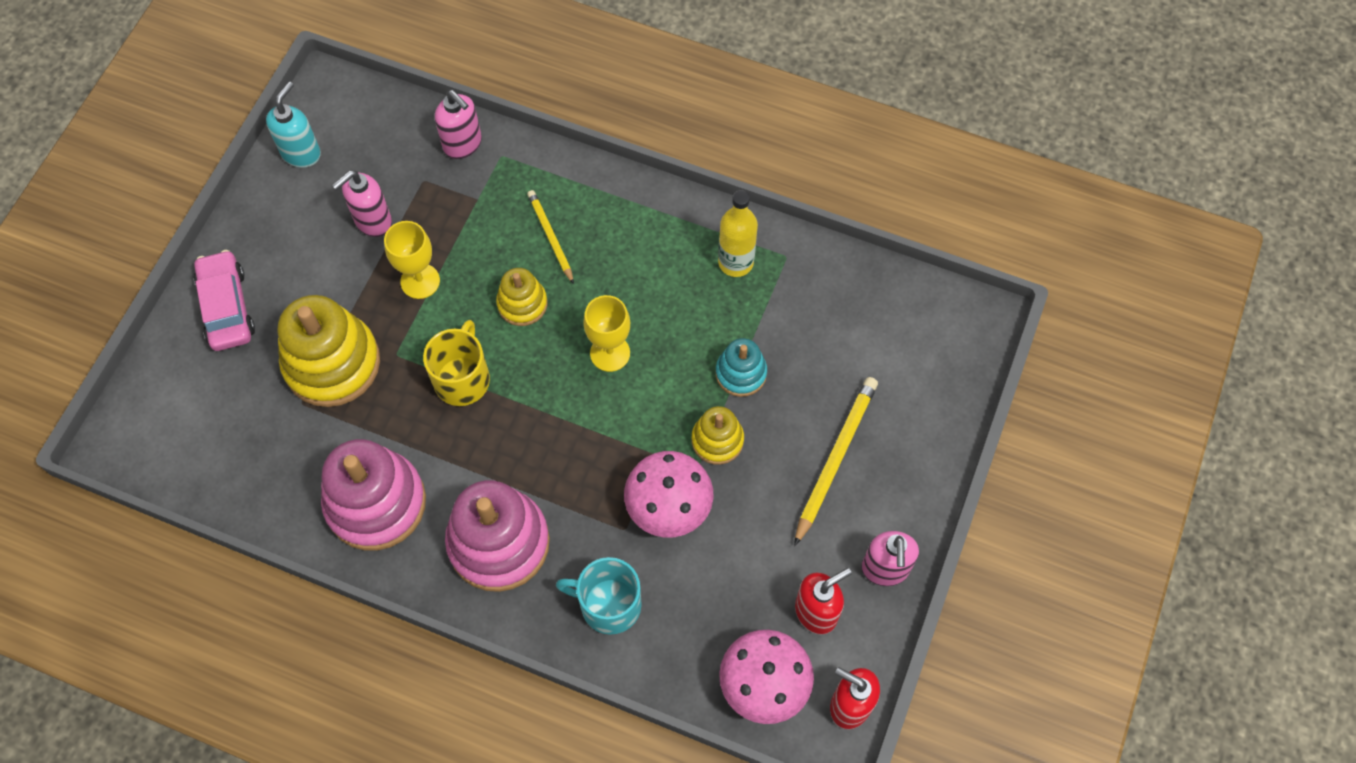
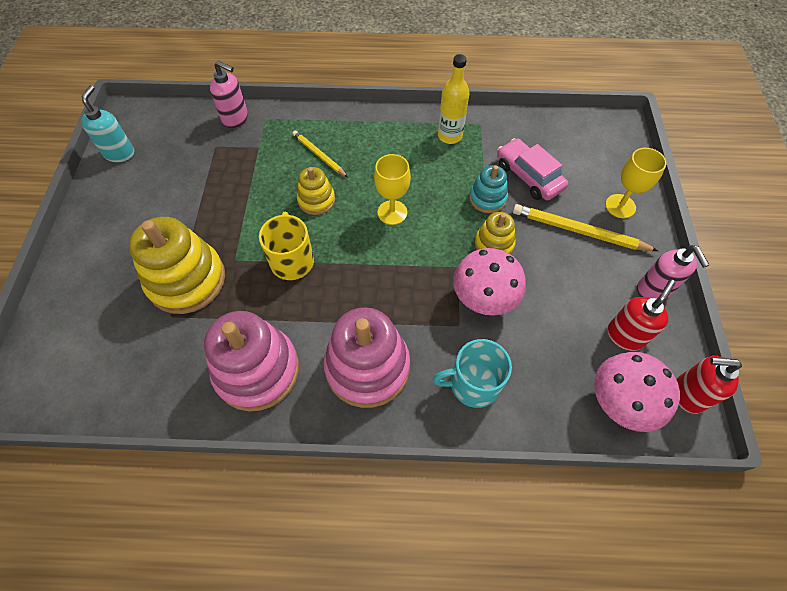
camera: 20 degrees left, 5 degrees down
(227, 307) = (89, 266): pink car -> pink car (529, 176)
(372, 221) = (187, 180): pink soap dispenser -> none
(420, 281) = (236, 207): yellow goblet -> yellow goblet (620, 206)
(835, 459) = (579, 231): yellow pencil -> yellow pencil turned 75 degrees counterclockwise

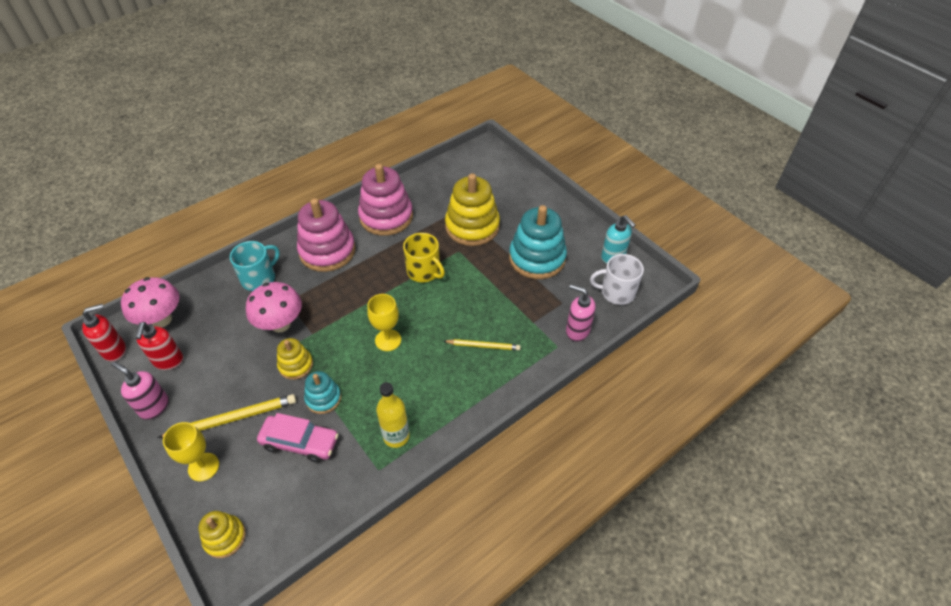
camera: 140 degrees right, 10 degrees down
(164, 125) = (617, 292): none -> white mug
(178, 198) = (537, 258): none -> turquoise stacking toy
(236, 119) = (577, 331): pink soap dispenser -> pink soap dispenser turned 45 degrees clockwise
(316, 200) = (449, 314): yellow stacking toy -> yellow stacking toy (225, 537)

